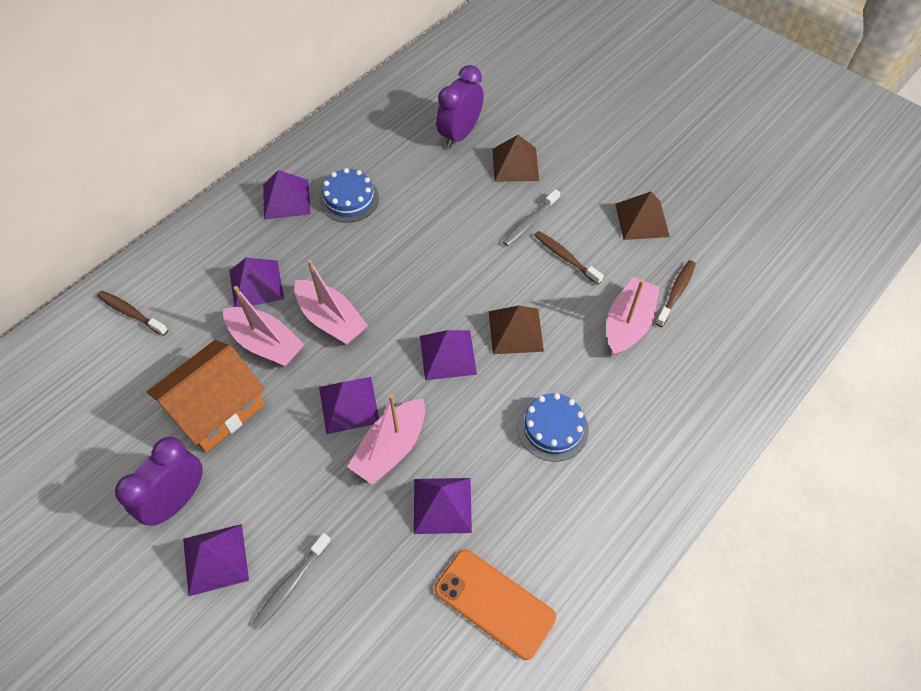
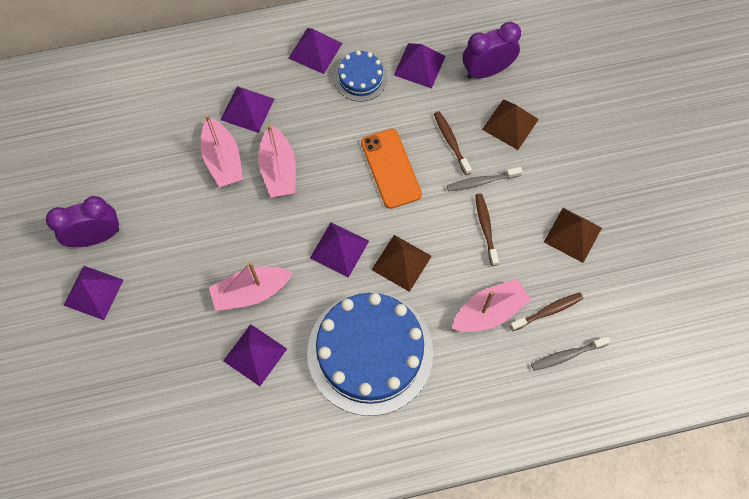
camera: 35 degrees right, 10 degrees up
(131, 313) = (152, 79): brown toothbrush -> brown toothbrush (451, 142)
(217, 408) = (160, 188): orange house -> none
(291, 584) = (126, 340): grey toothbrush -> grey toothbrush (567, 355)
(349, 405) = (246, 242): purple pyramid -> purple pyramid (419, 65)
(494, 603) = (239, 442): orange phone -> orange phone (391, 168)
(552, 428) = (370, 352): blue cake -> blue cake, size x2.09

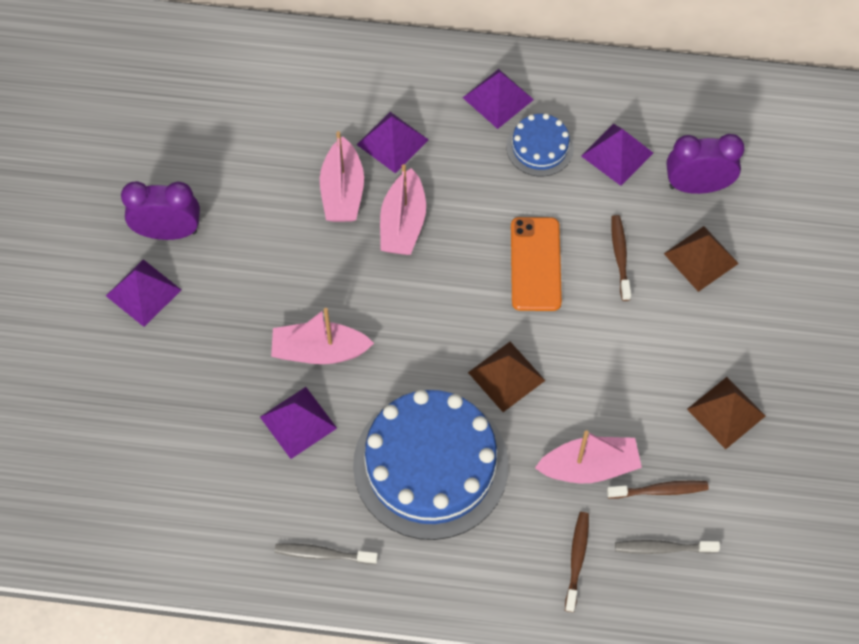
camera: 20 degrees right, 5 degrees down
(339, 249) = (439, 337): purple pyramid -> none
(481, 182) = (638, 314): grey toothbrush -> grey toothbrush (323, 554)
(485, 228) = (622, 369): brown toothbrush -> brown toothbrush (577, 559)

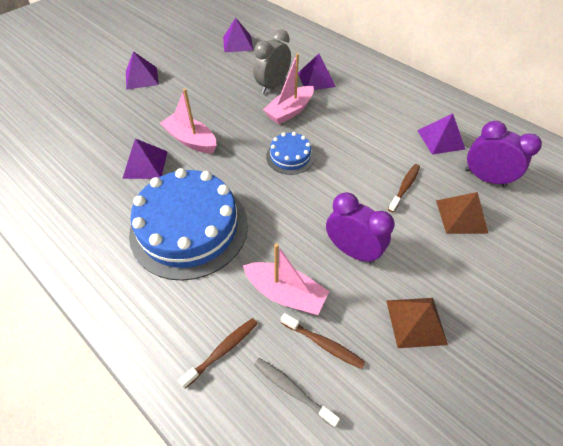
camera: 35 degrees right, 10 degrees down
(168, 232) = (178, 63): purple clock -> purple clock (352, 250)
(323, 554) = (81, 236): grey toothbrush -> none
(342, 191) = (272, 86): pink boat -> grey clock
(498, 98) = (388, 87): purple pyramid -> purple pyramid (238, 43)
(506, 376) = (279, 208): brown pyramid -> none
(535, 264) = (347, 164): orange phone -> none
(540, 147) = (395, 116): blue cake -> blue cake (290, 156)

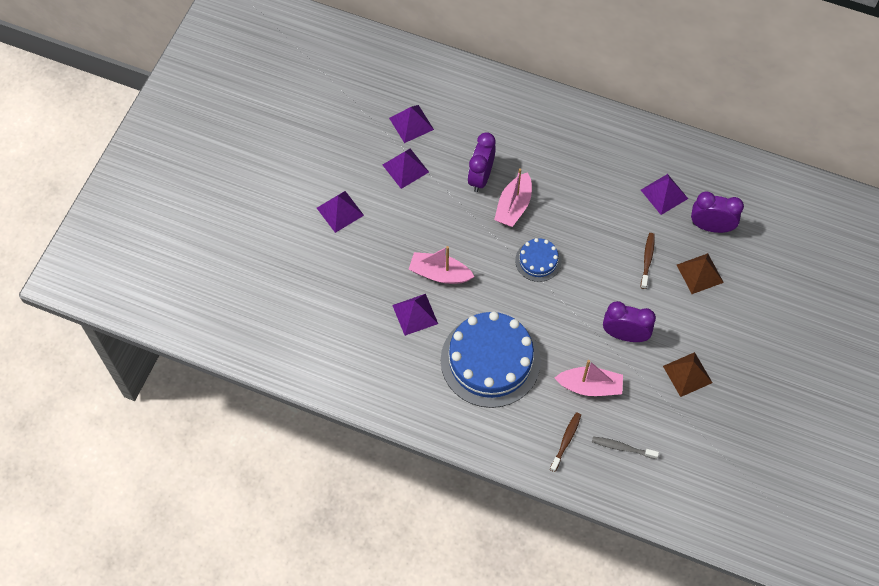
camera: 20 degrees left, 10 degrees up
(272, 86) = (480, 177): grey clock -> purple clock
(316, 79) = (521, 153): purple pyramid -> purple pyramid (405, 168)
(323, 344) = (631, 412): brown toothbrush -> none

